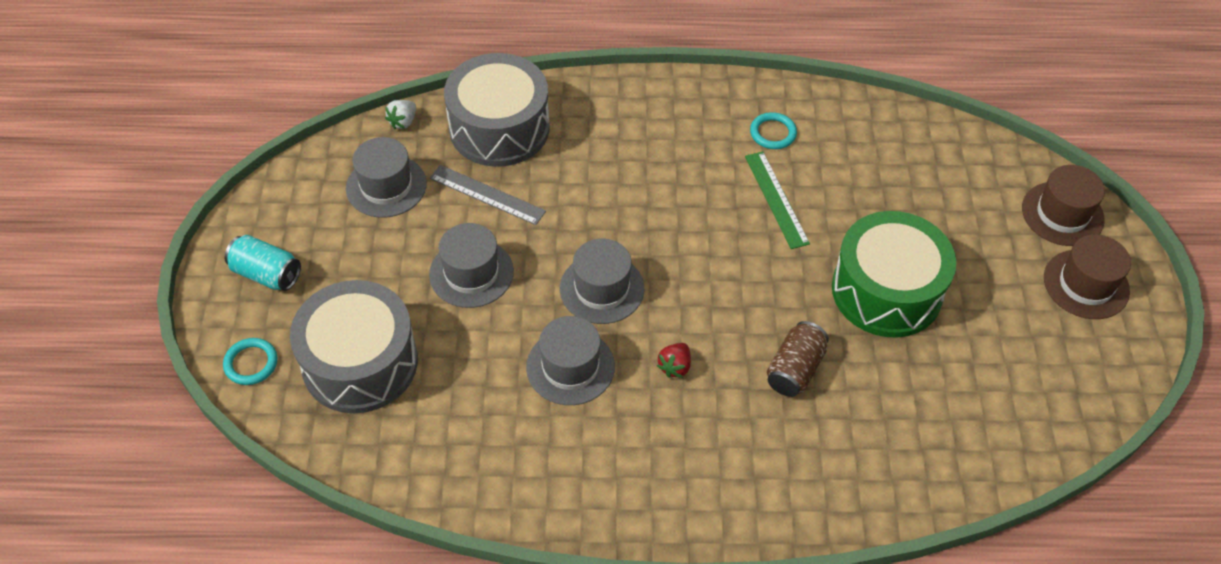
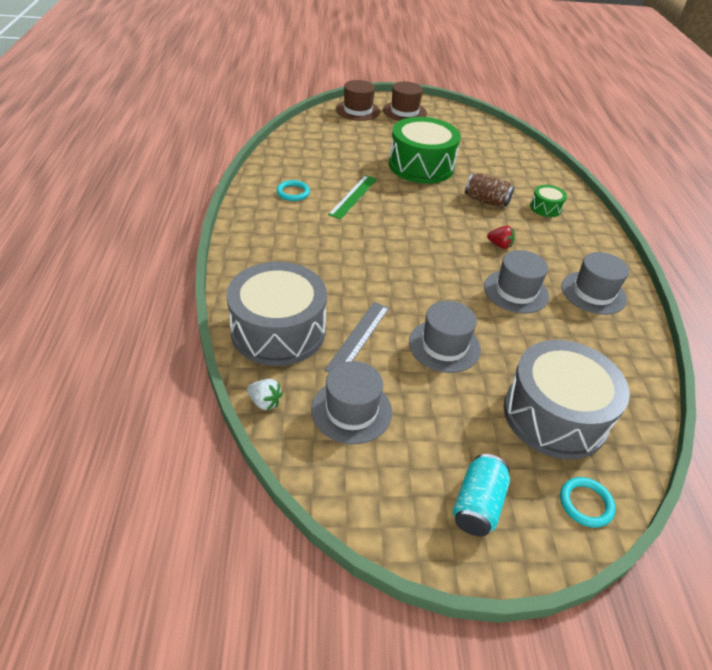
camera: 95 degrees left, 10 degrees down
(602, 288) = (444, 275): grey hat -> grey hat (593, 293)
(776, 199) = (353, 196): green ruler -> green ruler turned 45 degrees counterclockwise
(789, 455) = (545, 208): none -> green drum

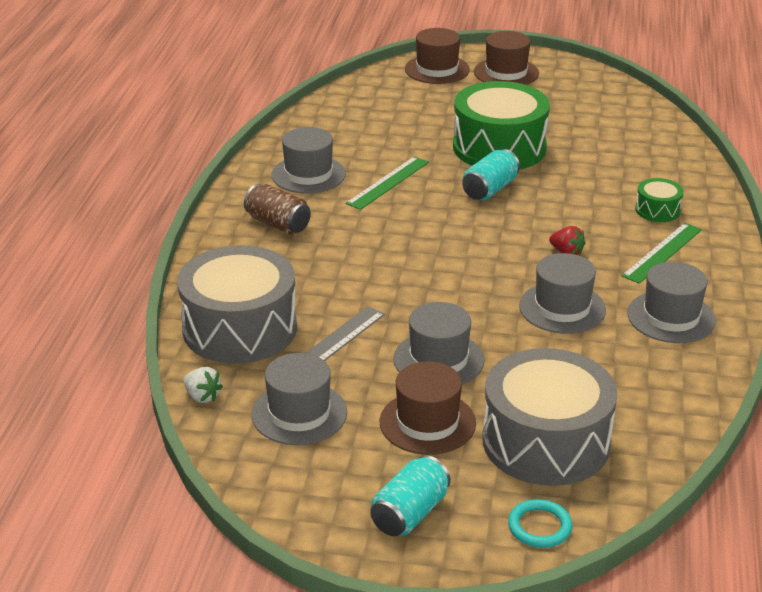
camera: 15 degrees right, 10 degrees down
(293, 193) = (308, 174): turquoise ring -> grey hat
(427, 198) = (490, 189): none -> turquoise can
(457, 407) = (427, 422): none -> brown hat
(486, 201) = (574, 197): brown can -> brown can (278, 224)
(564, 240) = (662, 252): none -> green ruler

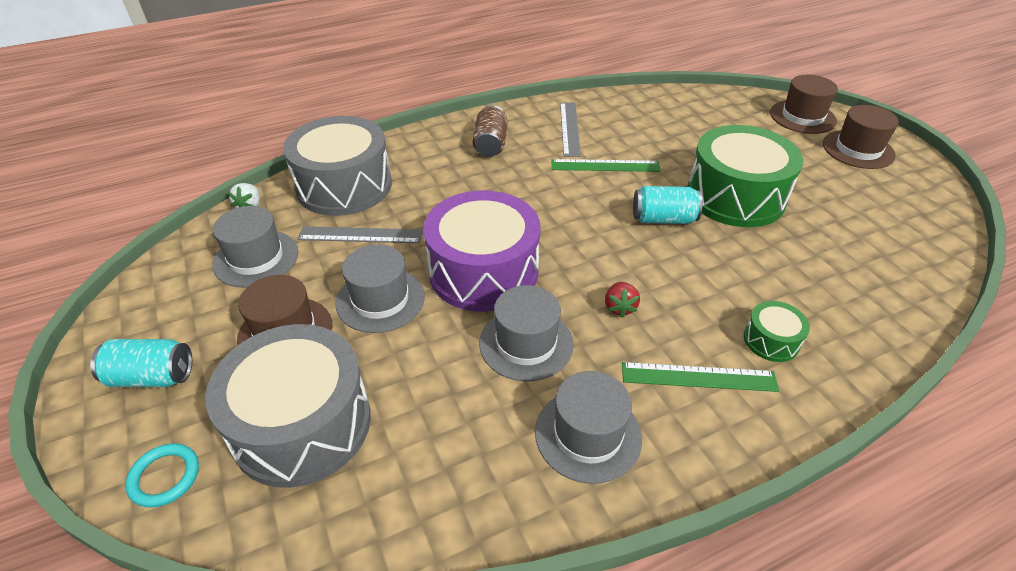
camera: 55 degrees right, 10 degrees up
(308, 174) = (570, 128): grey hat -> grey ruler
(459, 296) = (483, 271): none -> purple drum

